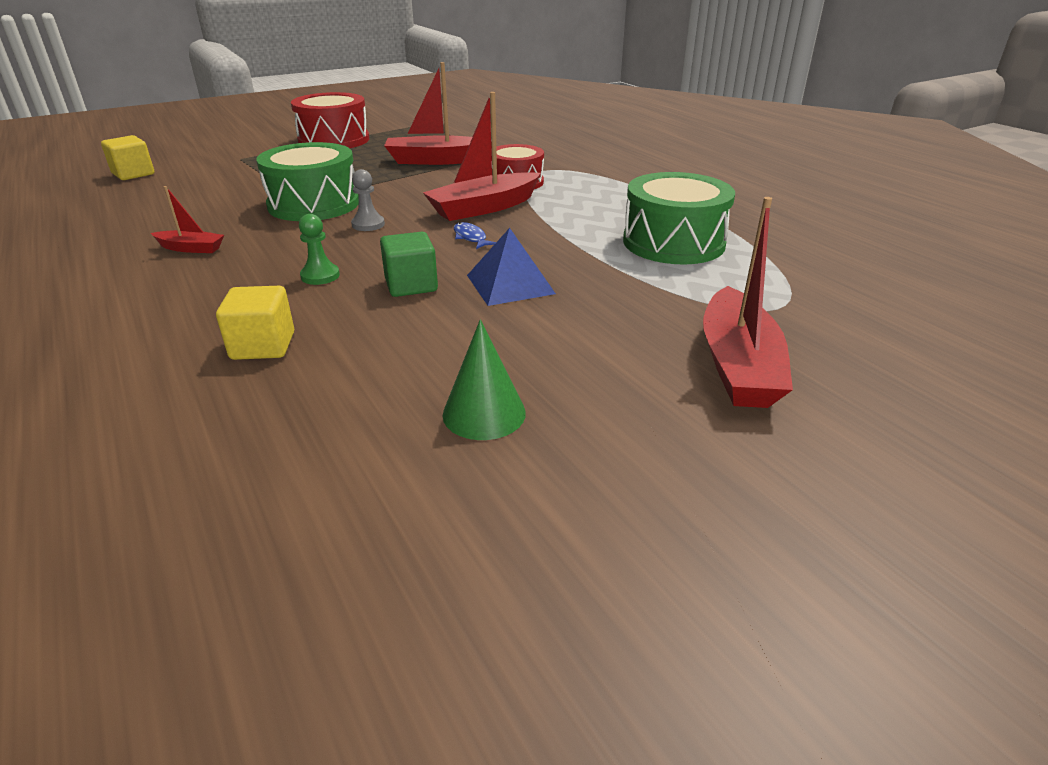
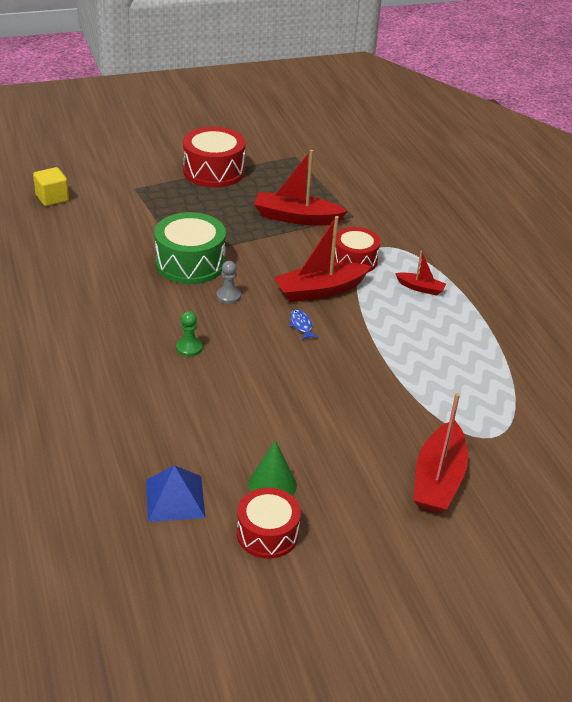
camera: 10 degrees right, 5 degrees up
(191, 248) = (102, 302): red boat -> red boat (420, 288)
(263, 346) = (150, 407): yellow cube -> none
(411, 285) = (249, 369): green cube -> none
(497, 488) = (267, 533): none -> red drum
(510, 284) = (316, 380): blue pyramid -> blue pyramid (175, 498)
(673, 242) = (450, 358): green drum -> none

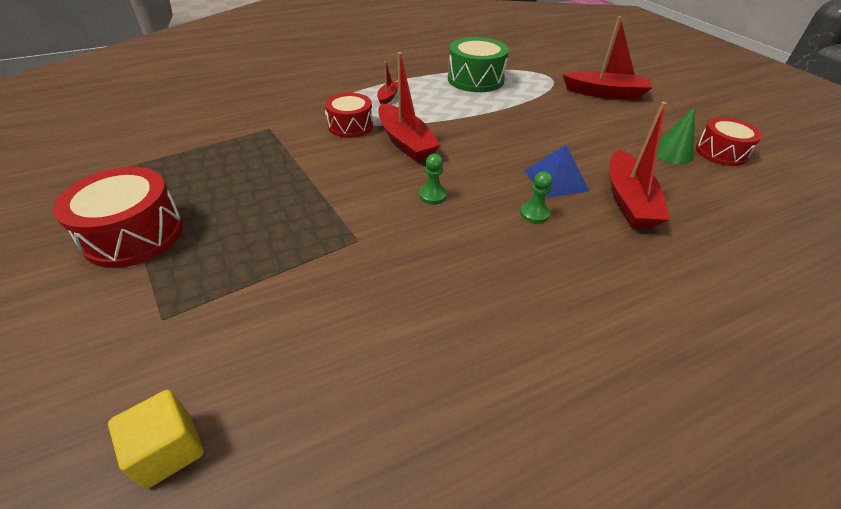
camera: 95 degrees left, 5 degrees up
(175, 498) = (735, 199): blue pyramid -> blue pyramid (555, 180)
(190, 263) = (374, 231): green drum -> green drum (475, 79)
(228, 296) = (432, 195): grey pawn -> green pawn
(296, 218) = (270, 161): red boat -> red boat (628, 200)
(301, 325) = (464, 149): blue fish -> none

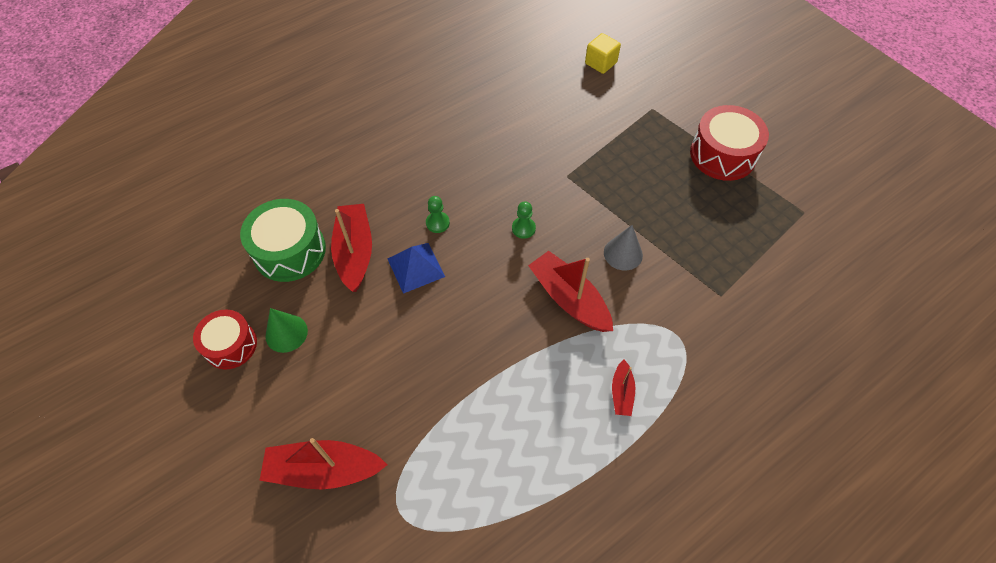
camera: 170 degrees right, 15 degrees up
(336, 163) = (623, 253): none -> grey cone
(350, 126) = (638, 317): red drum -> none
(475, 79) = (514, 475): green drum -> green drum (289, 251)

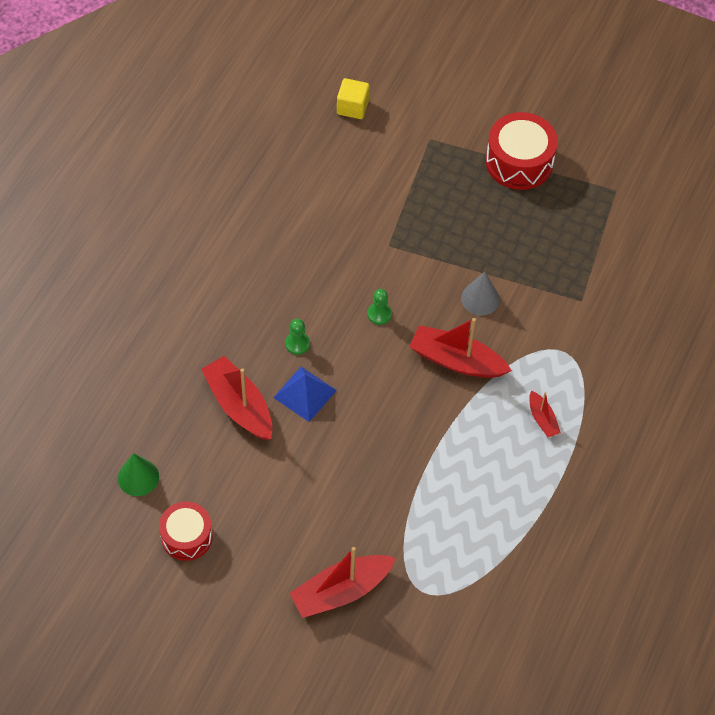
camera: 30 degrees left, 0 degrees up
(286, 333) = (229, 503): green cone -> green cone (138, 477)
(289, 251) = (176, 431): green drum -> none

